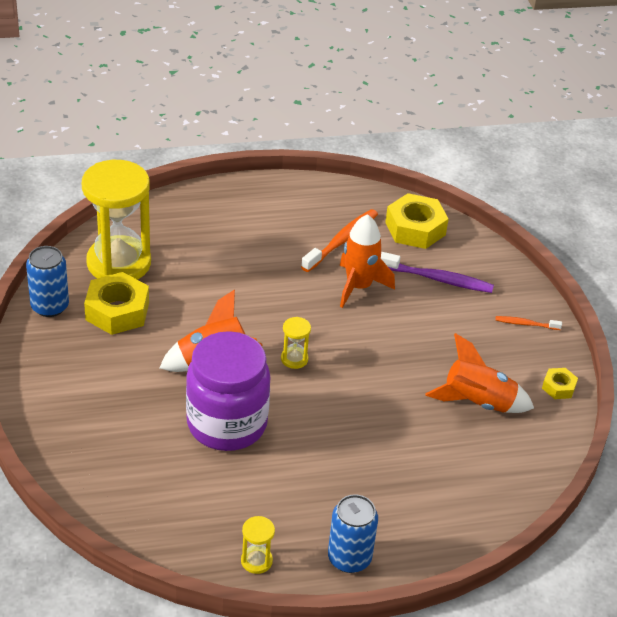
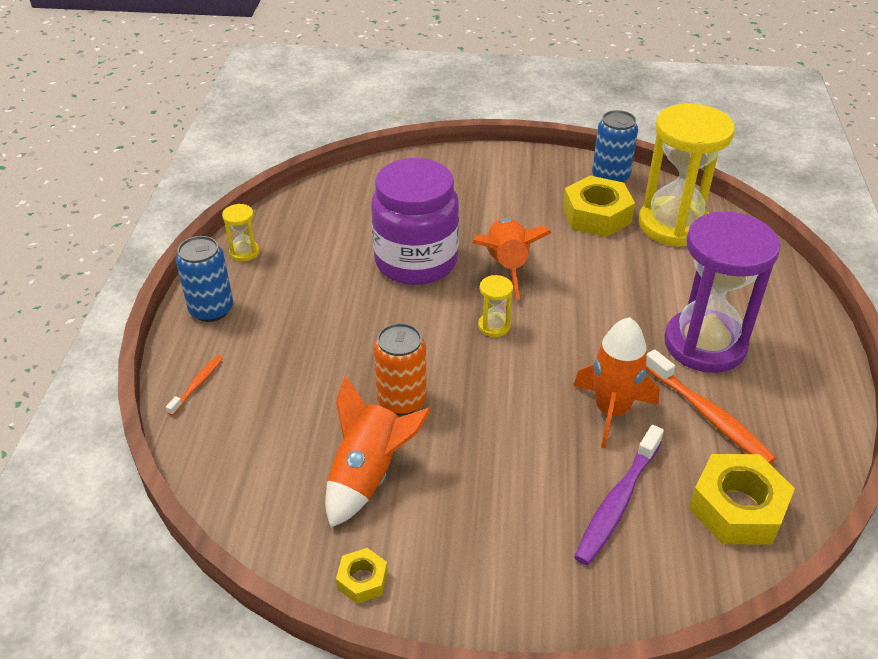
camera: 110 degrees right, 0 degrees up
(269, 243) = (705, 344): none -> purple hourglass
(400, 399) = (401, 400): none -> orange can
(526, 324) = (501, 585): orange toothbrush -> orange toothbrush (197, 385)

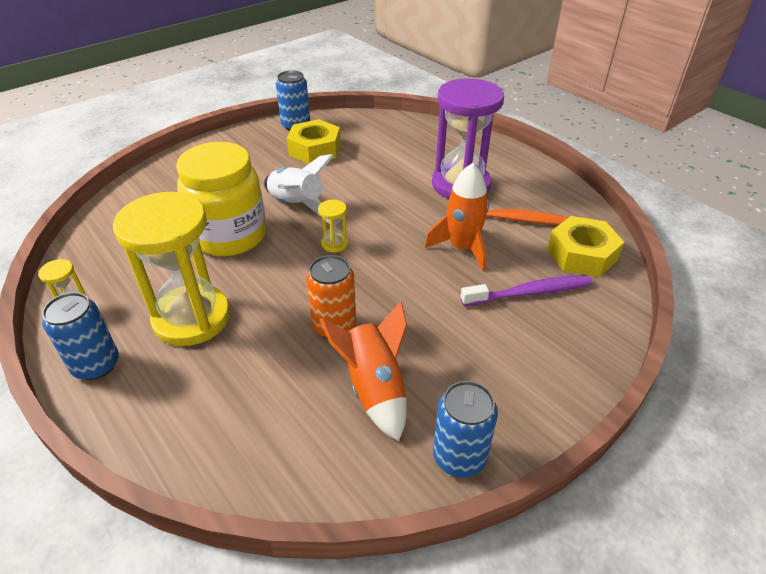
camera: 45 degrees left, 0 degrees up
(197, 385) = (156, 428): orange toothbrush -> none
(362, 580) = (459, 457): yellow nut -> blue can
(416, 261) = (230, 236): purple jar -> yellow jar
(506, 266) = (297, 205): orange rocket -> white rocket
(618, 502) = (529, 293): purple toothbrush -> purple toothbrush turned 90 degrees counterclockwise
(673, 225) = (365, 133): yellow hourglass -> yellow hourglass (192, 318)

